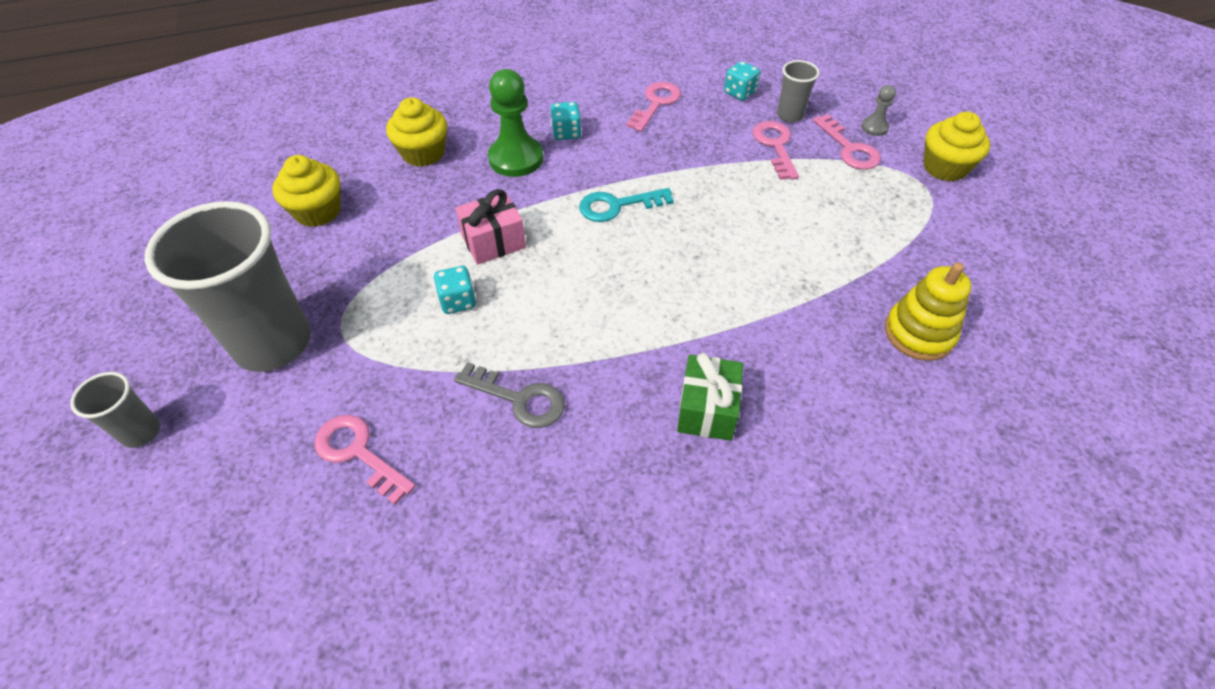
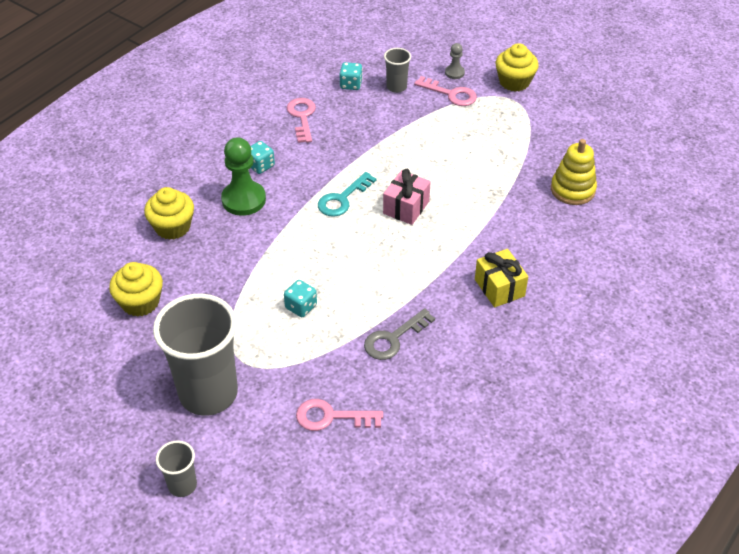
camera: 35 degrees left, 5 degrees down
(493, 242) = (286, 260): pink gift -> pink gift (406, 207)
(519, 399) = (393, 338): grey key -> grey key turned 150 degrees clockwise
(707, 409) = (499, 288): green gift -> yellow gift
(775, 146) = (405, 113): pink key -> none

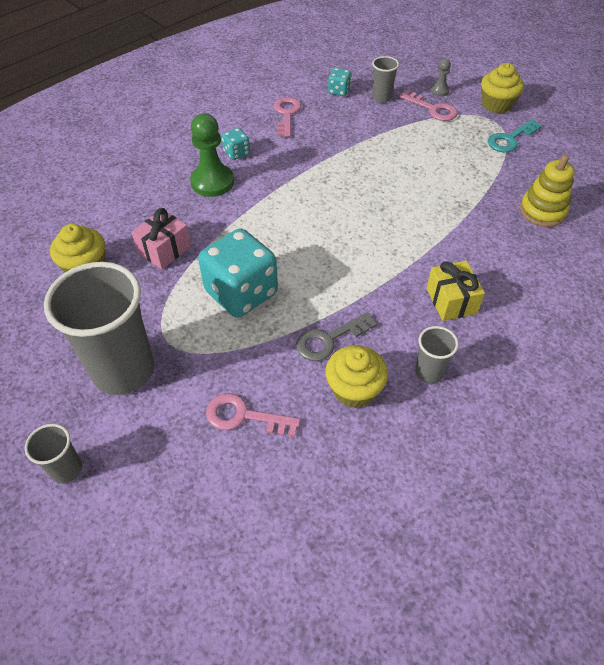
camera: 10 degrees right, 5 degrees up
(172, 227) = (138, 199): yellow cupcake -> yellow cupcake (354, 389)
(301, 307) = (241, 293): turquoise dice -> turquoise dice, size x2.20
(342, 199) = (308, 192): turquoise key -> turquoise key (510, 139)
(406, 207) = (369, 208): pink gift -> pink gift (164, 250)
(489, 355) = (429, 372): none -> grey cup

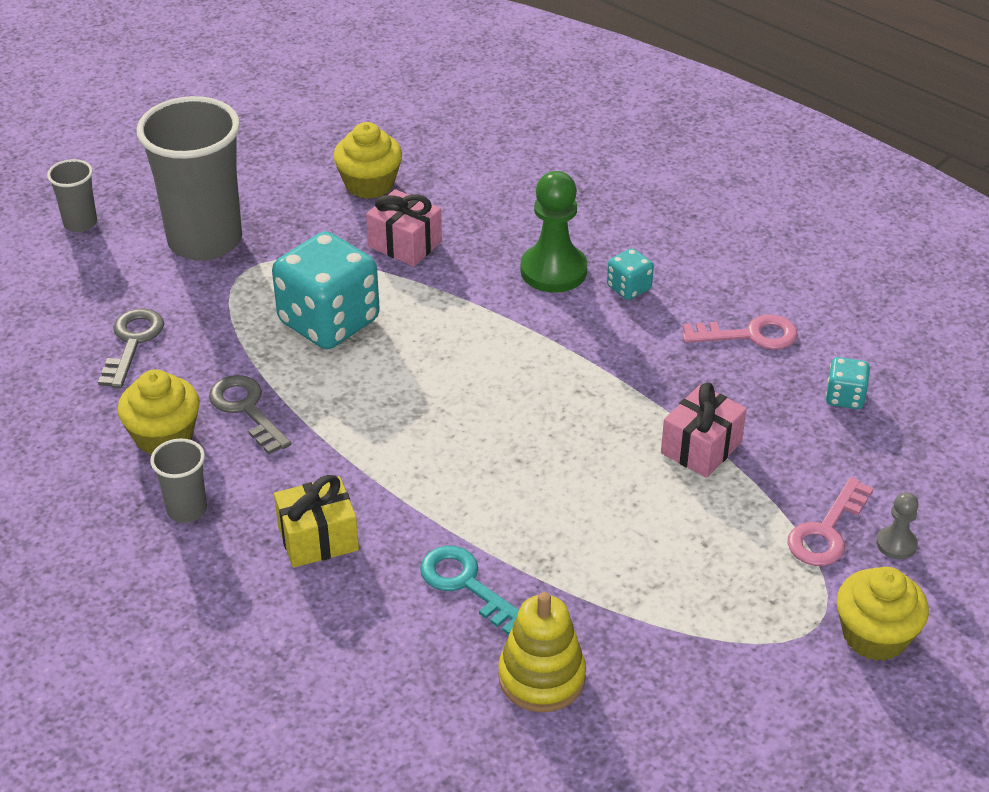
camera: 85 degrees right, 10 degrees down
(244, 416) = (132, 342): pink key -> grey key
(374, 141) = (701, 447): none -> pink gift
(381, 97) = (842, 456): grey cup -> none
(510, 139) = (755, 648): turquoise key -> turquoise key (466, 585)

